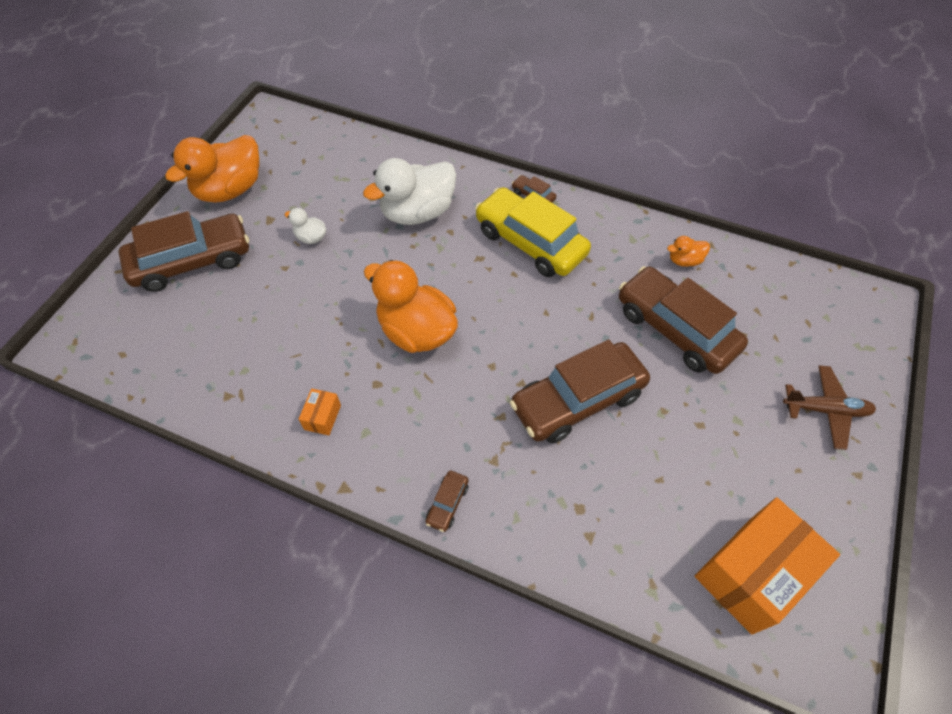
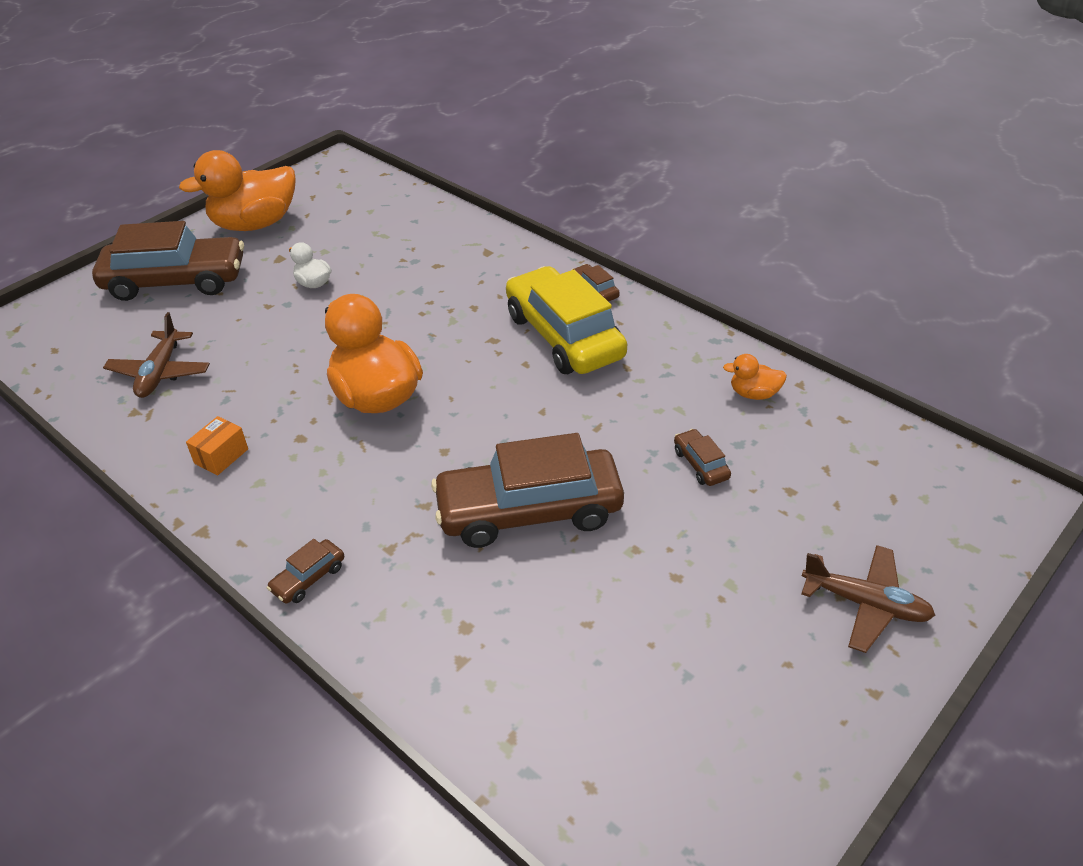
camera: 20 degrees right, 15 degrees down
(228, 353) = (160, 373): none -> brown plane
(417, 212) = (446, 282): white duck -> none
(675, 329) = (701, 464): brown car -> brown car, size x0.41
(751, 573) = (654, 765): orange box -> none

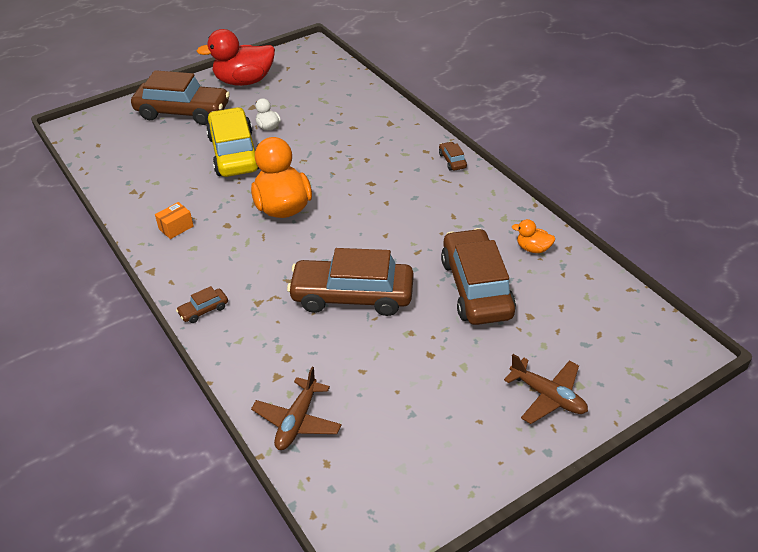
camera: 15 degrees right, 0 degrees up
(160, 373) = (156, 169): brown plane -> brown plane (297, 421)
(255, 224) = (244, 81): orange duck -> red duck
(564, 336) = (419, 188): yellow car -> yellow car (234, 153)
(701, 464) = (476, 288): brown car -> brown car, size x2.46

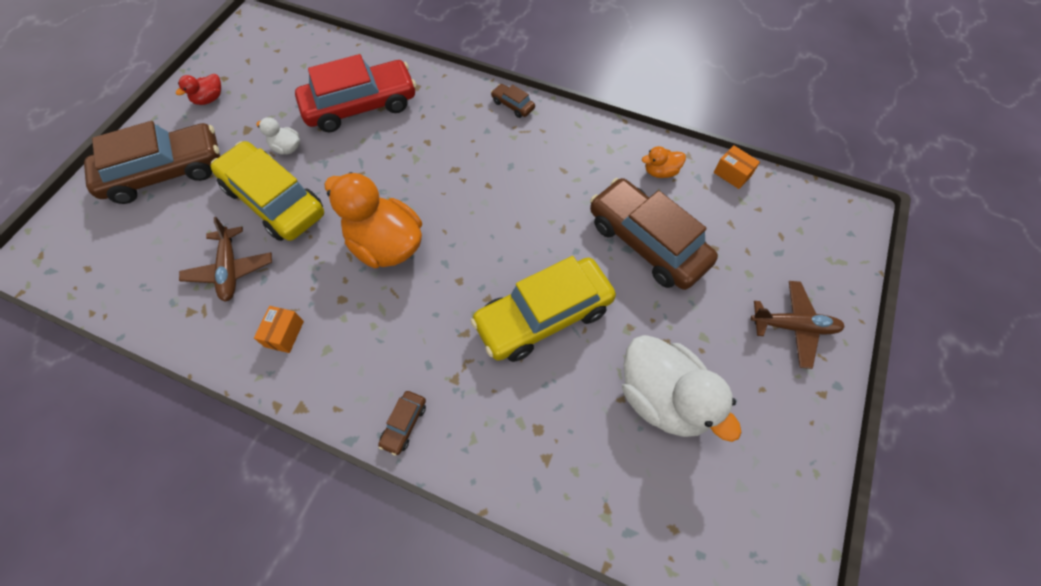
camera: 35 degrees left, 20 degrees up
(244, 81) = (209, 99): red duck -> red duck, size x0.46
(297, 421) = (608, 499): brown plane -> brown plane (230, 269)
(339, 121) = (361, 106): none -> red car
(352, 296) = (543, 316): brown car -> yellow car
(394, 386) = (663, 398): none -> white duck
(596, 275) = (732, 174): none -> orange box

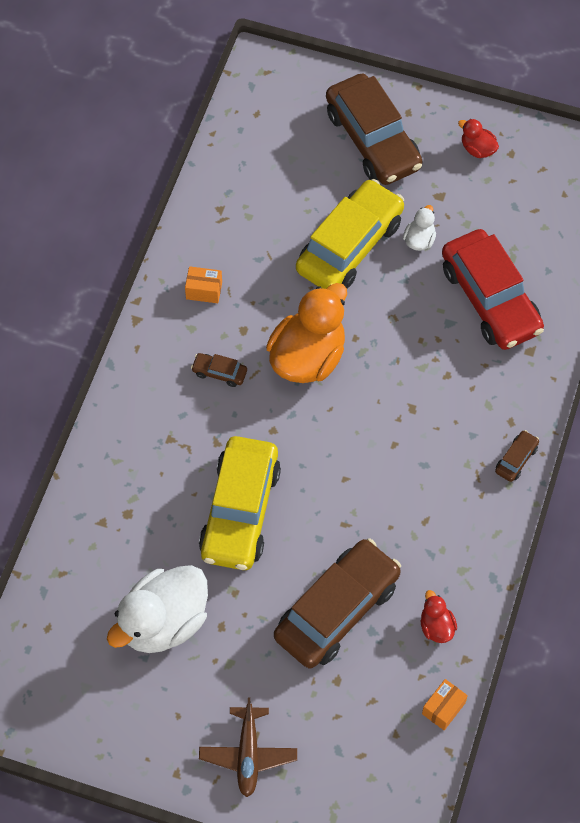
camera: 85 degrees right, 0 degrees up
(230, 269) = (266, 229): brown plane -> none
(404, 424) = (126, 404): brown car -> brown car (219, 372)
(543, 316) = (240, 511): yellow car -> yellow car turned 135 degrees counterclockwise
(660, 171) = (436, 626): orange duck -> red duck

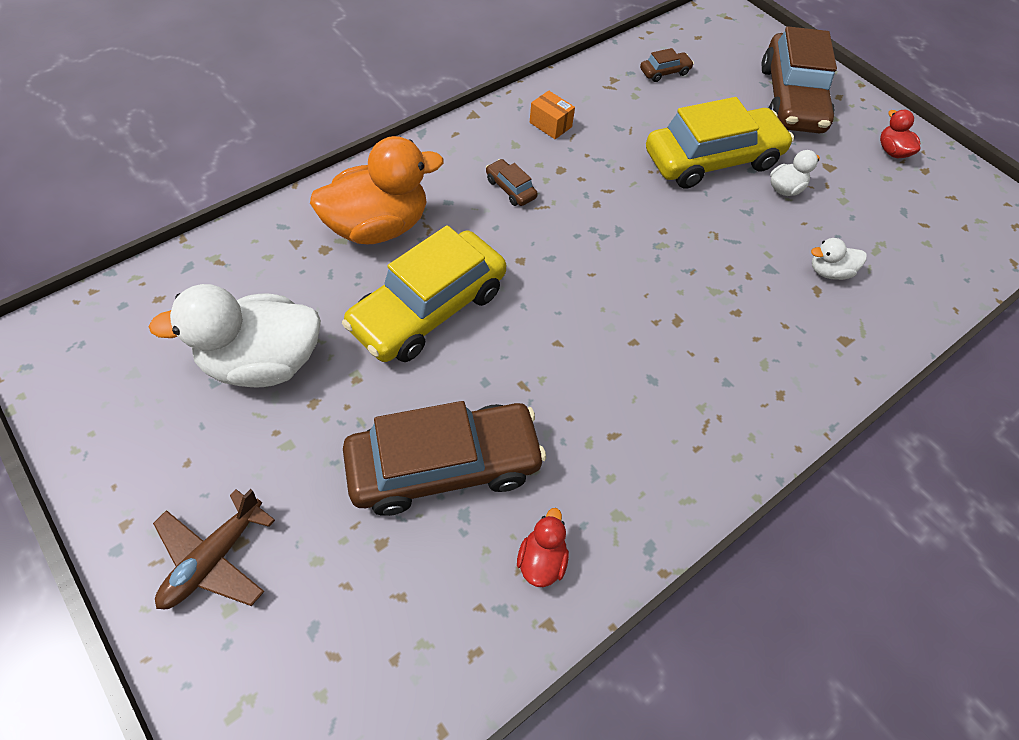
camera: 30 degrees right, 5 degrees down
(308, 357) = (604, 221): orange duck -> orange duck (378, 226)
(443, 708) = (476, 669): orange box -> none
(490, 299) = (829, 271): red car -> white duck
(516, 459) = (762, 436): brown car -> brown car (664, 72)

